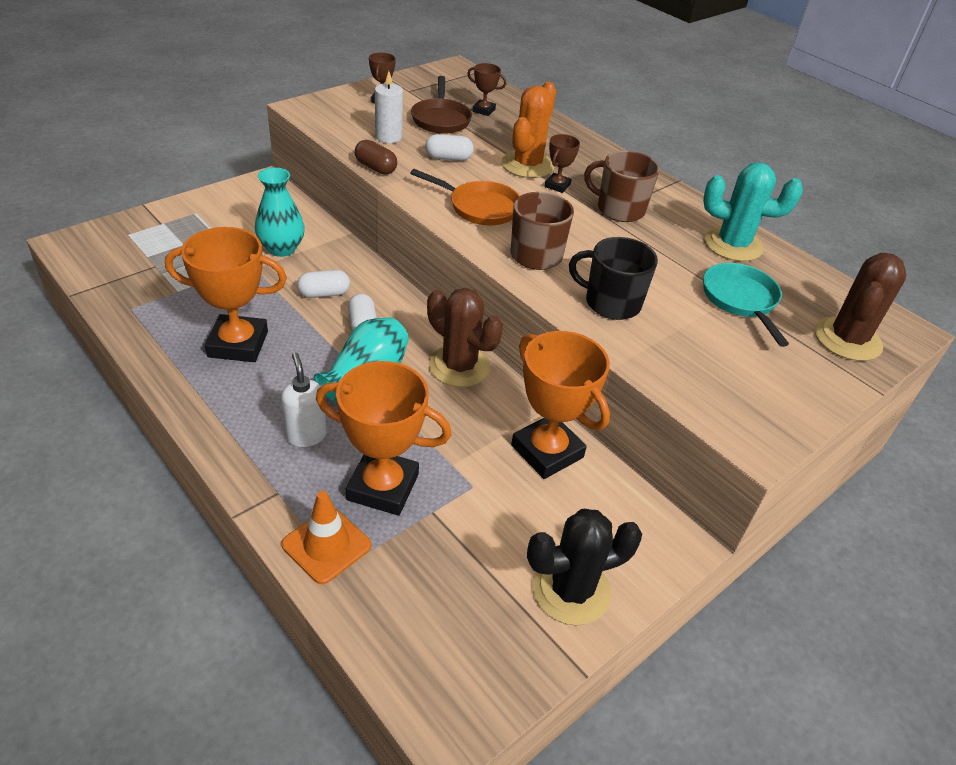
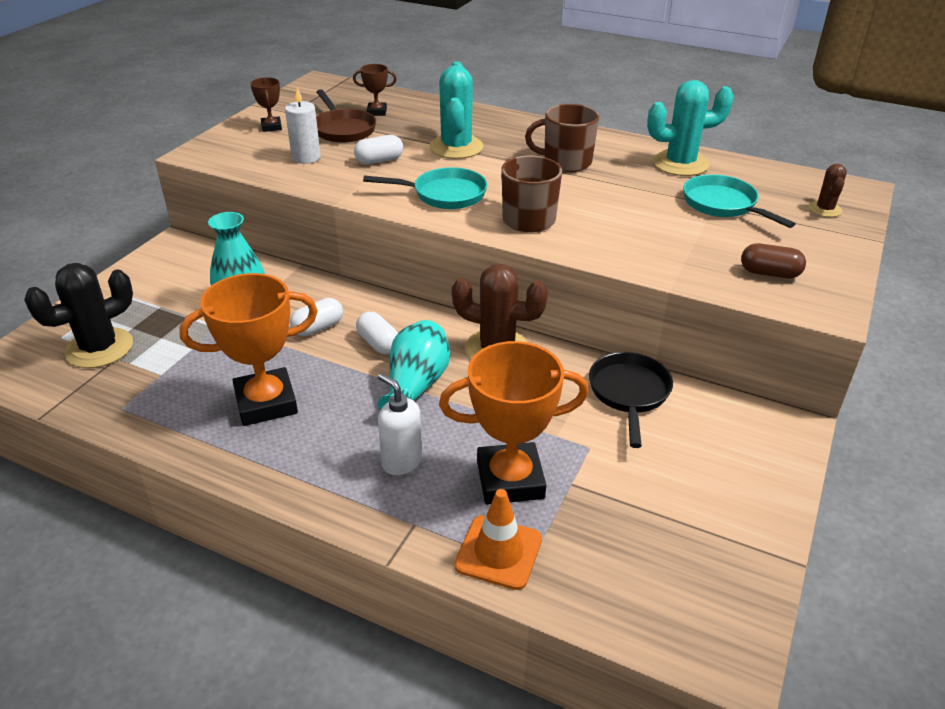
camera: 20 degrees left, 5 degrees down
(375, 168) = (317, 188): brown capsule -> brown capsule (769, 273)
(479, 207) = (444, 194): orange pan -> turquoise pan
(527, 165) = (456, 147): orange cactus -> turquoise cactus
(547, 451) = (629, 394): orange trophy -> black pan
(557, 186) = (497, 157): brown trophy -> none
(571, 590) = (738, 500): black cactus -> black cactus (99, 348)
(611, 303) = (624, 239): black mug -> none
(847, 339) = (825, 209): brown cactus -> brown cactus, size x0.53

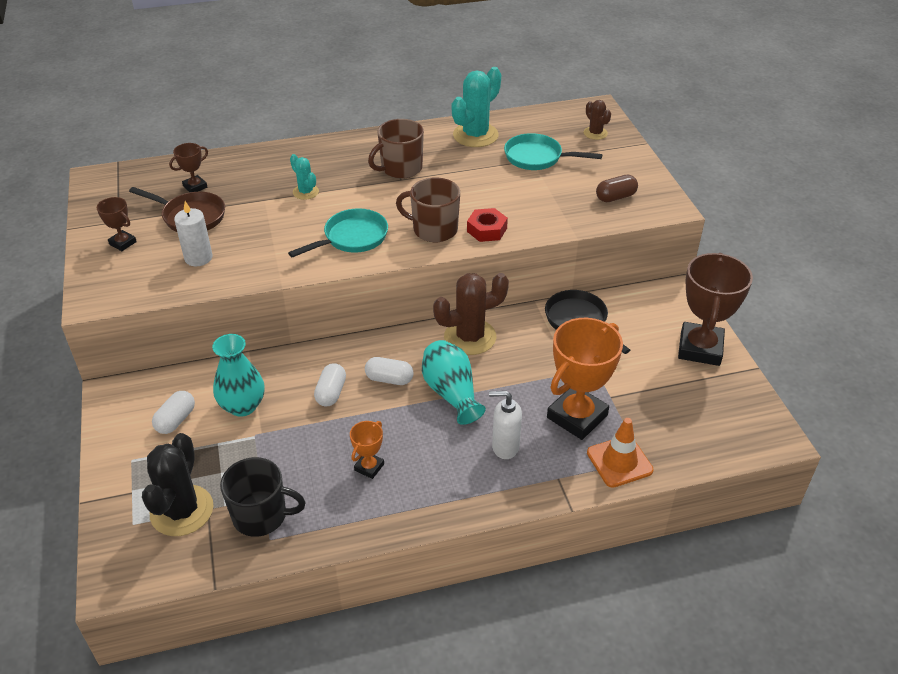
camera: 40 degrees left, 5 degrees up
(141, 387) = (261, 515): none -> black mug
(266, 403) = (369, 467): orange trophy -> orange trophy, size x0.47
(379, 161) = (262, 232): white capsule -> white capsule (176, 420)
(456, 147) = (305, 192): turquoise cactus -> turquoise cactus, size x0.53
(580, 241) = (486, 230): none -> red nut
(746, 499) = (700, 348): none -> brown trophy

